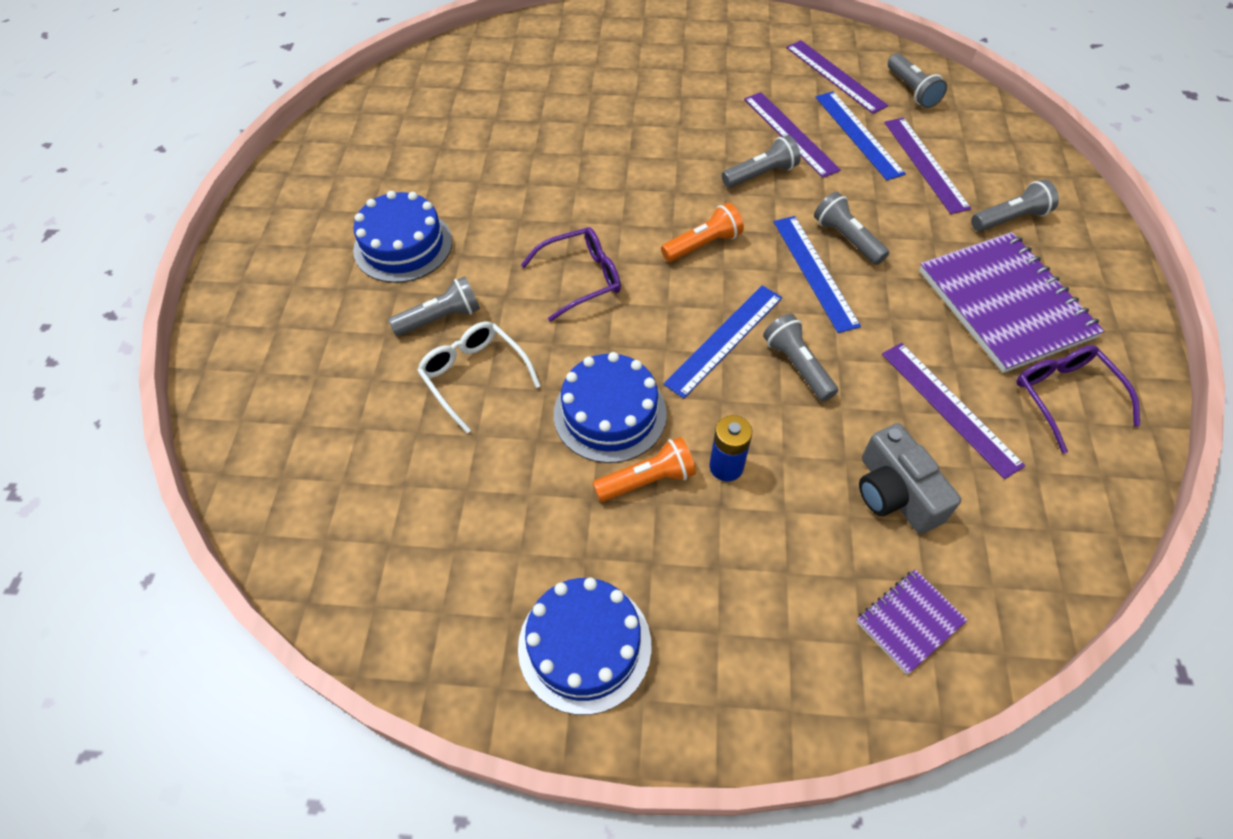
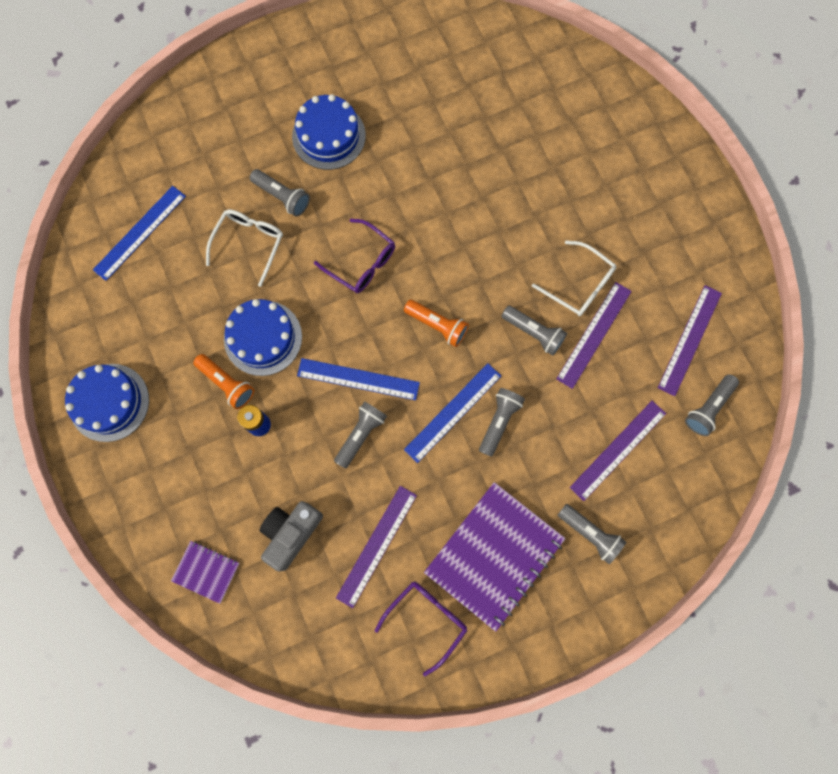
camera: 60 degrees right, 20 degrees up
(730, 123) = (579, 285): none -> white glasses
(858, 134) = (624, 386): blue ruler -> blue ruler (140, 233)

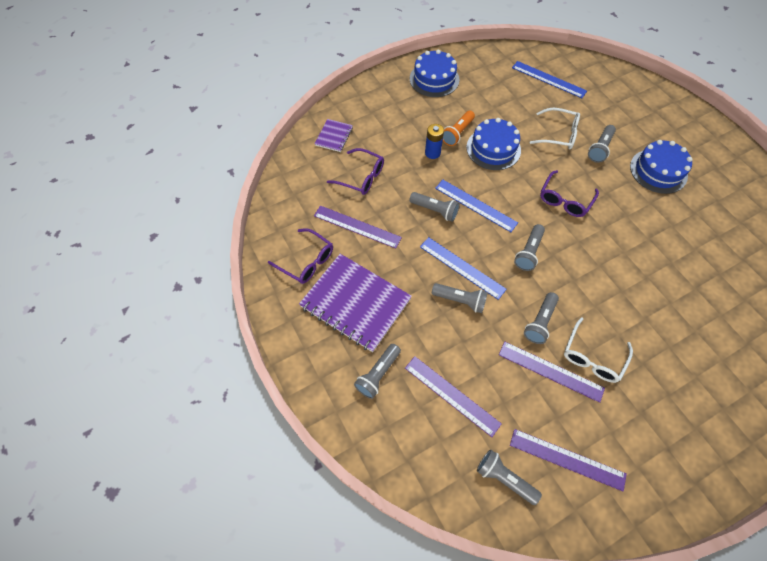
camera: 85 degrees right, 15 degrees down
(291, 533) = (361, 177): grey camera -> purple glasses
(358, 379) = (475, 205): blue ruler -> blue ruler turned 60 degrees counterclockwise
(437, 325) = (528, 252): orange flashlight -> grey flashlight

